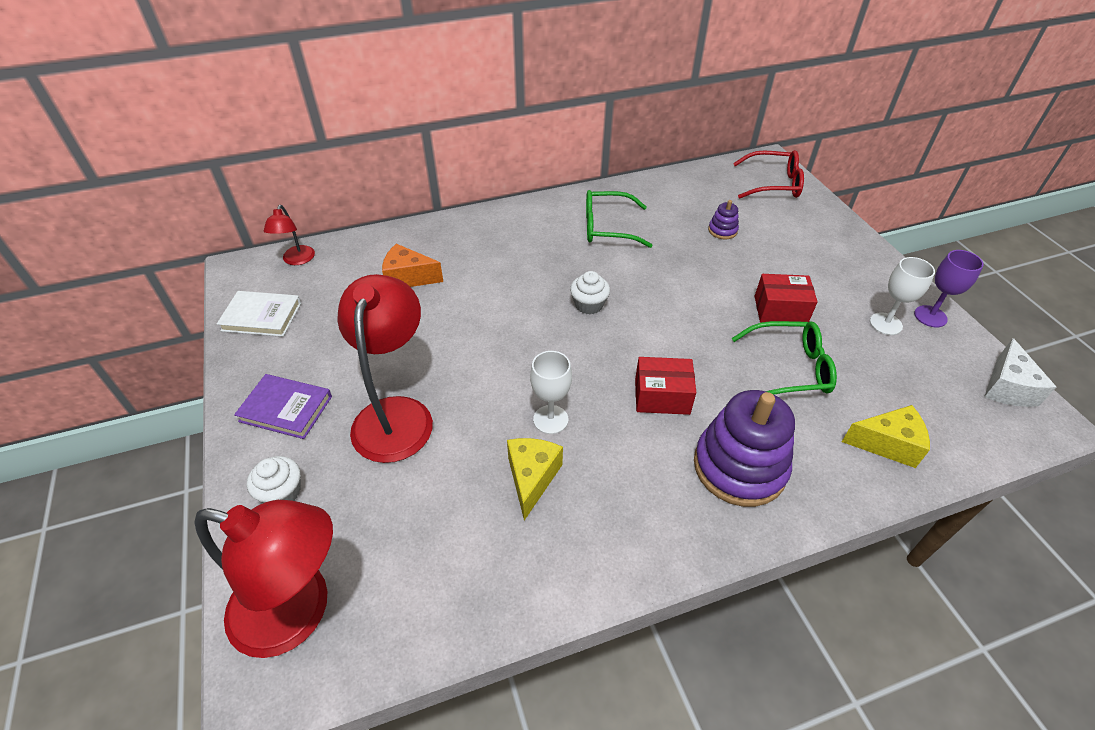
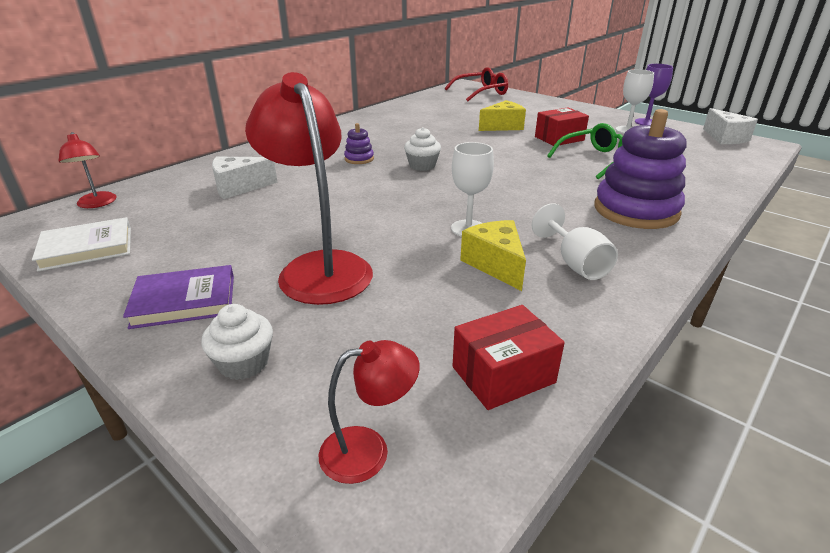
camera: 30 degrees left, 15 degrees down
(298, 612) = (368, 450): red lamp -> red lamp, size x0.49
(408, 278) = (239, 187): orange cheese -> white cheese
(602, 511) = (575, 263): none -> white goblet
(607, 227) = (389, 129): green glasses -> none
(662, 396) = (537, 194): red box -> red box (503, 375)
(722, 230) = (474, 115): purple stacking toy -> purple stacking toy (359, 159)
(887, 444) = (703, 175): yellow cheese -> yellow cheese (503, 126)

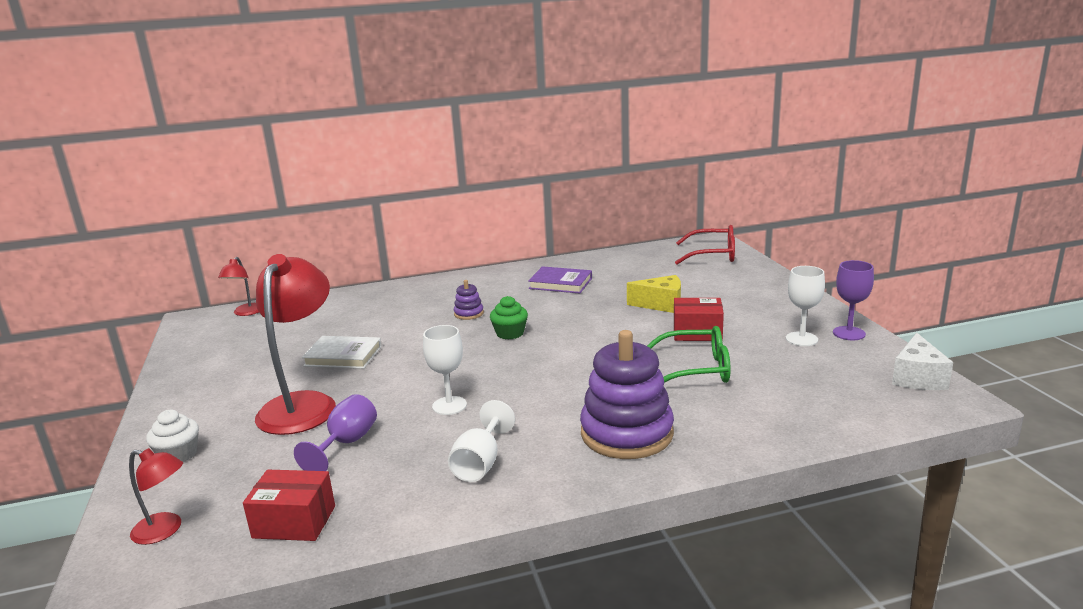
camera: 35 degrees right, 10 degrees down
(87, 248) = (201, 347): white book -> white book (343, 356)
(184, 301) = (202, 403): purple book -> purple book (560, 283)
(239, 187) = (344, 321): white cheese -> none
(422, 166) = (510, 333): white cupcake -> green cupcake
(428, 286) = (346, 443): none -> purple goblet
(495, 265) = (418, 443): yellow cheese -> none

